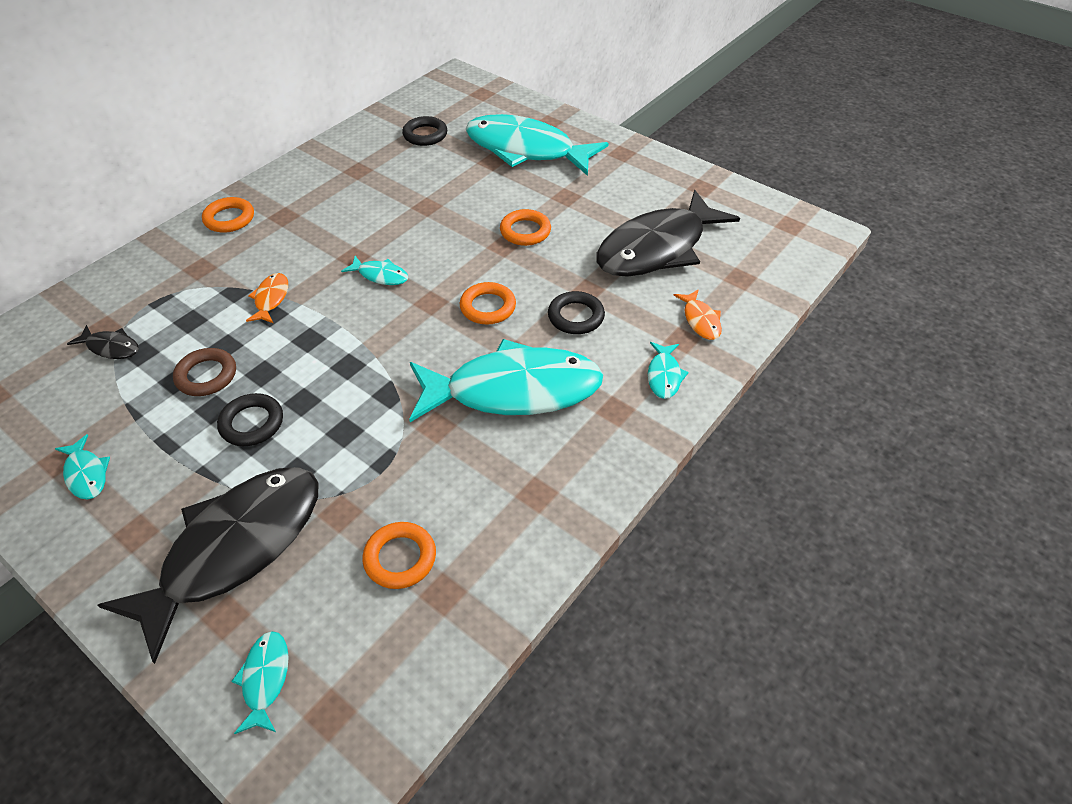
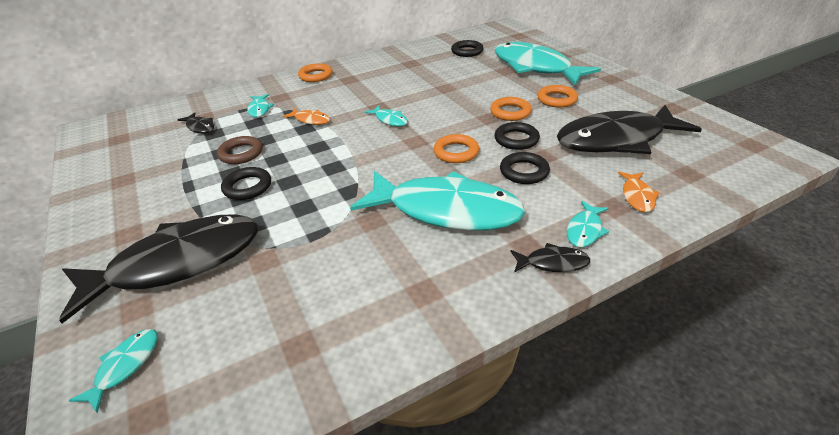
camera: 25 degrees right, 10 degrees down
(86, 474) = (130, 191): turquoise fish -> turquoise fish (259, 109)
(271, 299) = (310, 120): orange fish -> orange fish turned 90 degrees clockwise
(400, 558) = (284, 307): orange ring -> orange ring (556, 99)
(549, 272) = (516, 139): none -> black ring
(647, 423) = (552, 263): none -> black fish

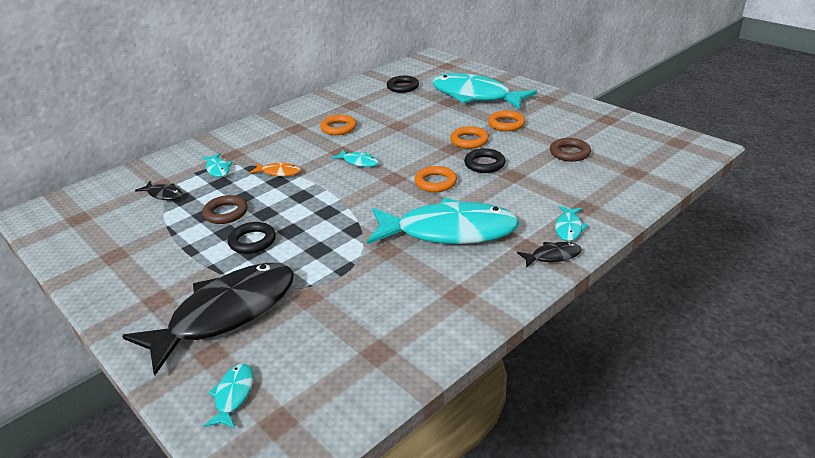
camera: 15 degrees left, 5 degrees down
(316, 76) = (258, 128): orange ring -> orange ring (338, 128)
(524, 172) = (502, 190): black ring -> none
(616, 140) = (569, 153): black fish -> brown ring
(637, 196) = (601, 196): orange fish -> none

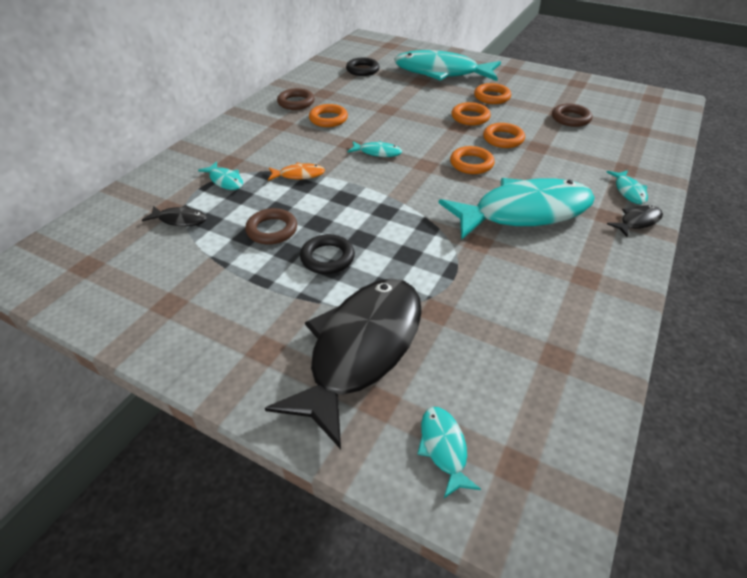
camera: 20 degrees left, 10 degrees up
(322, 111) = (296, 102): none -> brown ring
(484, 164) = (503, 139): black ring -> orange ring

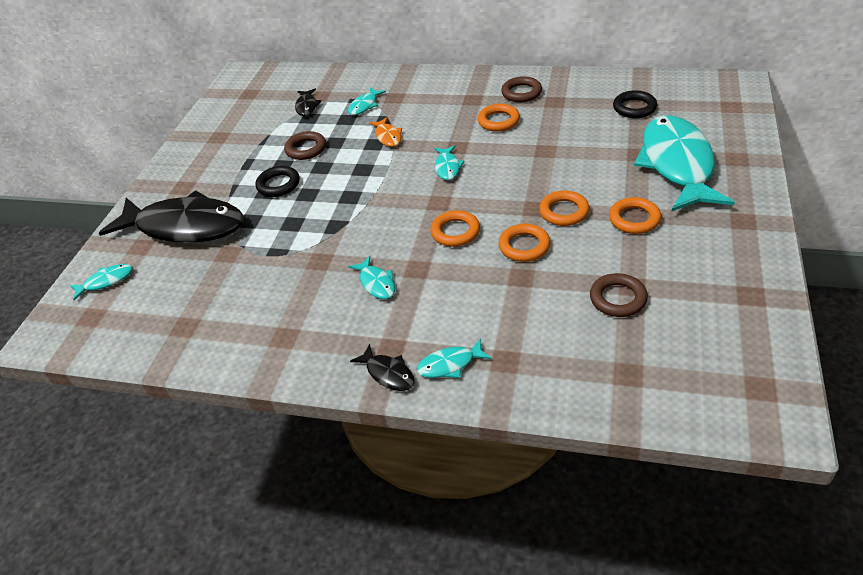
camera: 80 degrees right, 0 degrees up
(524, 212) = (376, 283): turquoise fish -> turquoise fish, size x0.40

